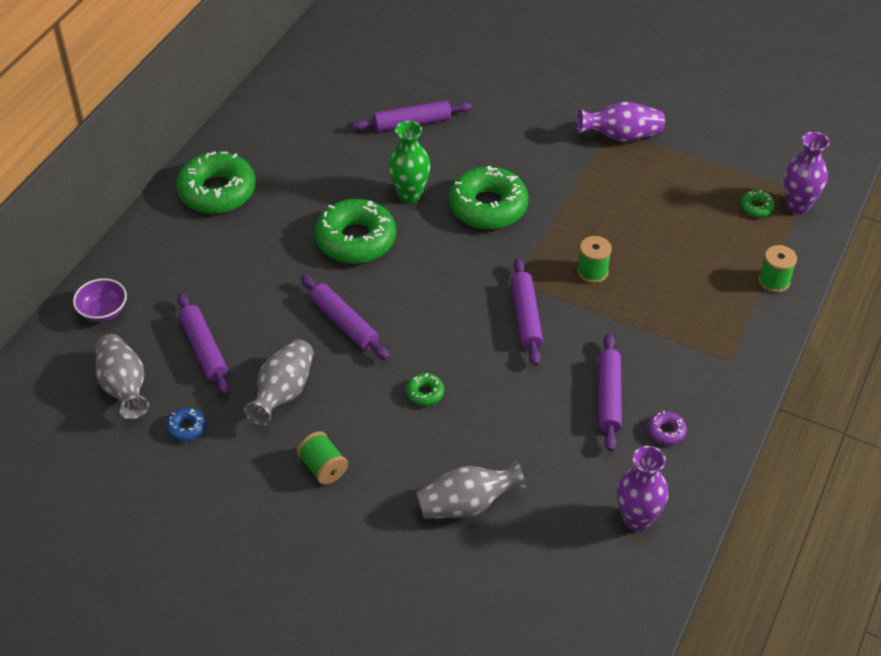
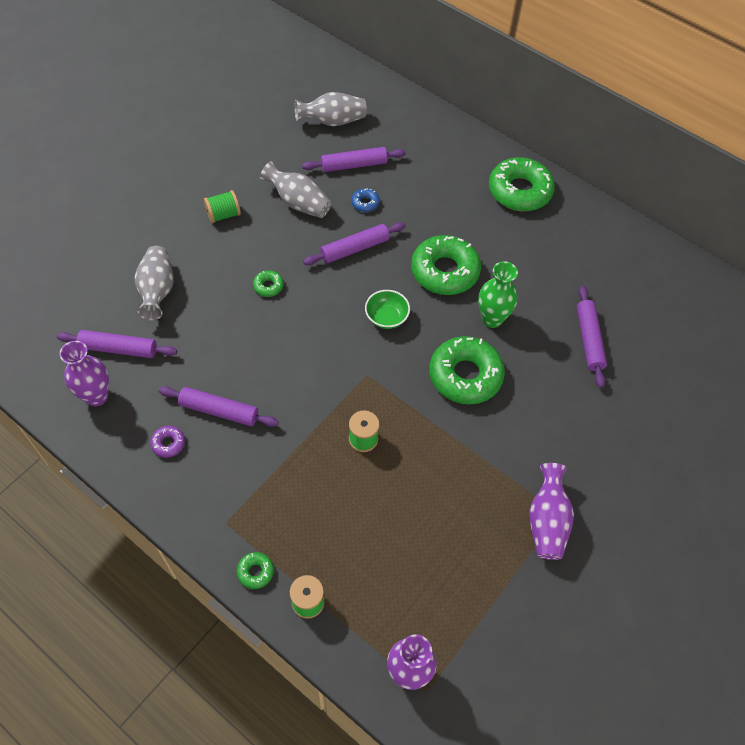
camera: 100 degrees right, 10 degrees up
(103, 311) = (406, 116): purple bowl -> none
(186, 428) = (286, 148): blue donut -> blue donut (365, 203)
(436, 278) = (386, 317): none -> green bowl
(526, 317) = (325, 372): purple rolling pin -> purple rolling pin (119, 349)
(756, 207) = (415, 625): green donut -> green donut (255, 572)

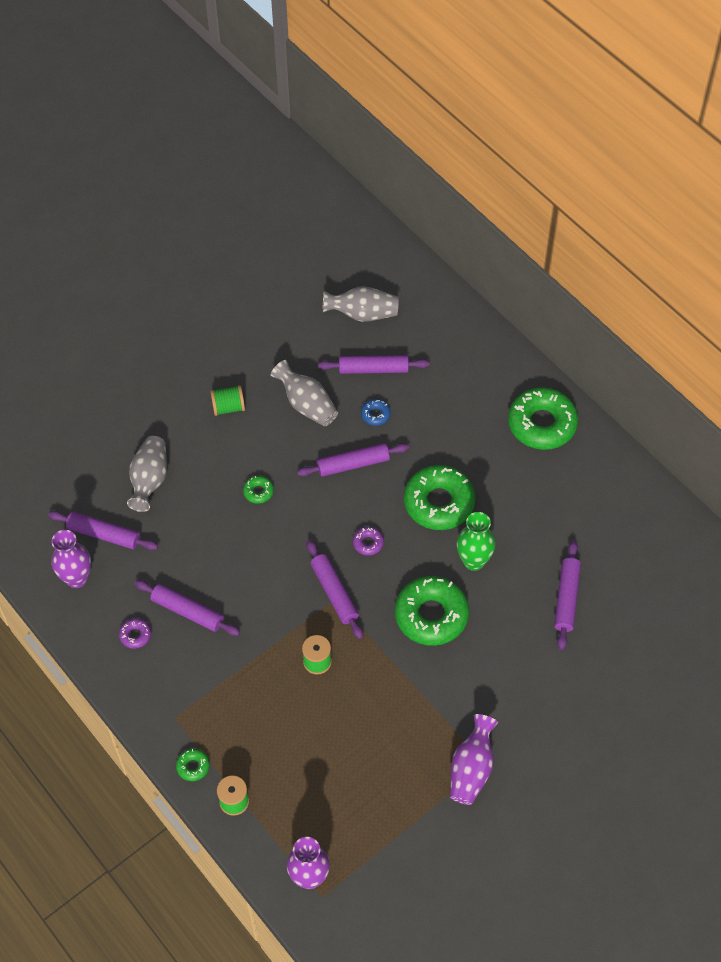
camera: 15 degrees right, 0 degrees up
(365, 369) = (334, 593): none -> purple rolling pin
(386, 317) = (368, 543): green bowl -> purple donut

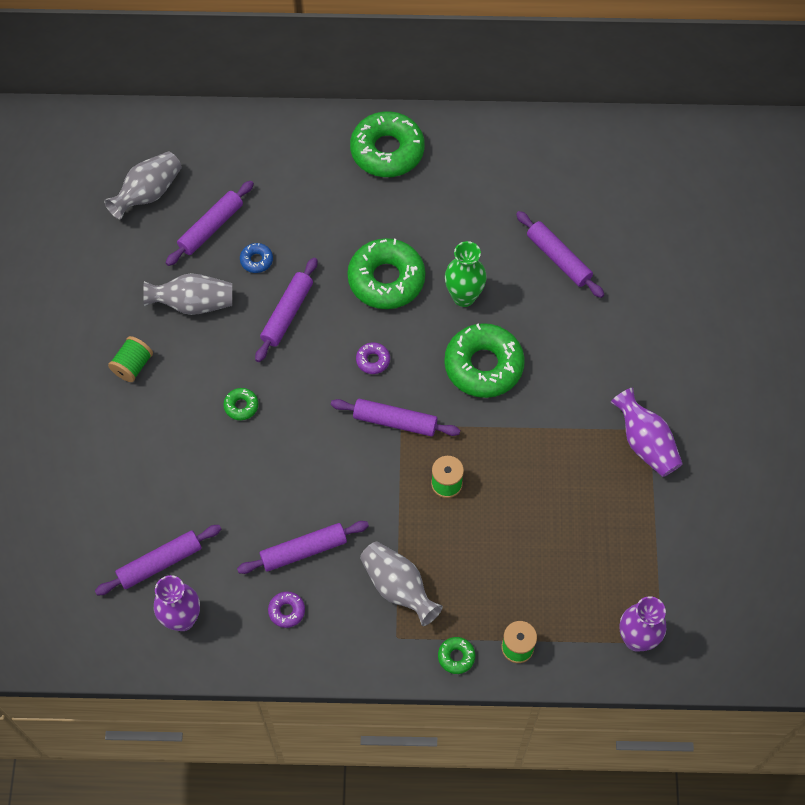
camera: 50 degrees left, 5 degrees up
(150, 480) = (142, 484): grey vase -> grey vase (398, 587)

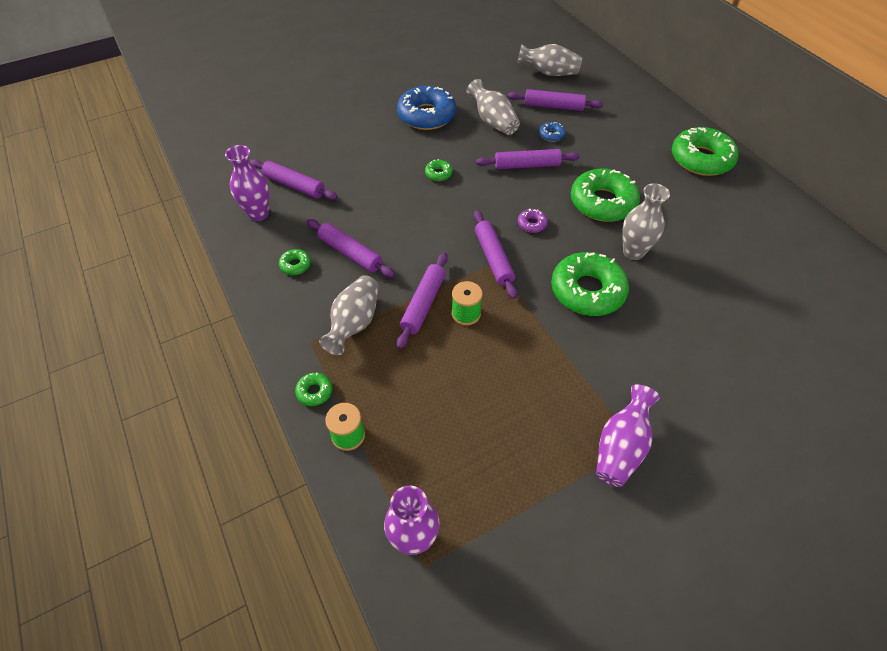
camera: 60 degrees right, 10 degrees down
(133, 366) = (426, 115): green spool -> blue donut
(286, 611) = (295, 265): purple donut -> green donut
(464, 297) = (633, 252): green vase -> grey vase
(558, 259) = (728, 296): purple rolling pin -> purple rolling pin (423, 304)

